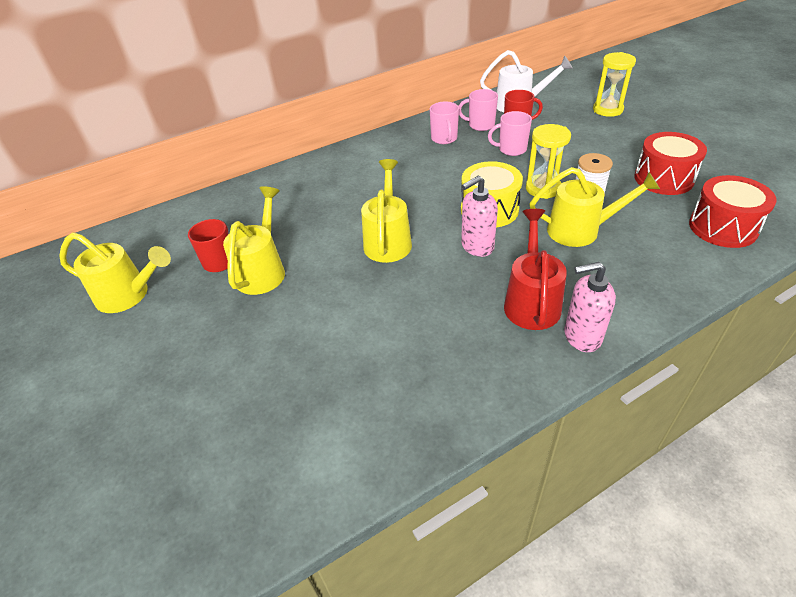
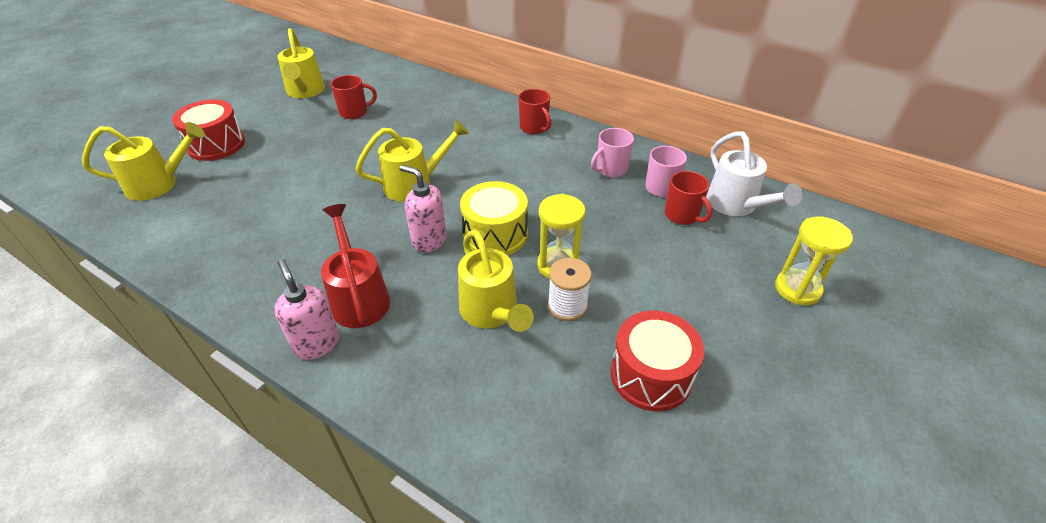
camera: 60 degrees right, 0 degrees up
(263, 270) = (350, 135): yellow watering can -> yellow watering can (159, 184)
(357, 158) = (534, 128): none -> red mug
(511, 149) = (624, 223): pink mug -> none
(531, 301) = (359, 297): red watering can -> red watering can turned 90 degrees counterclockwise
(723, 227) = (566, 454): red drum -> red drum (216, 145)

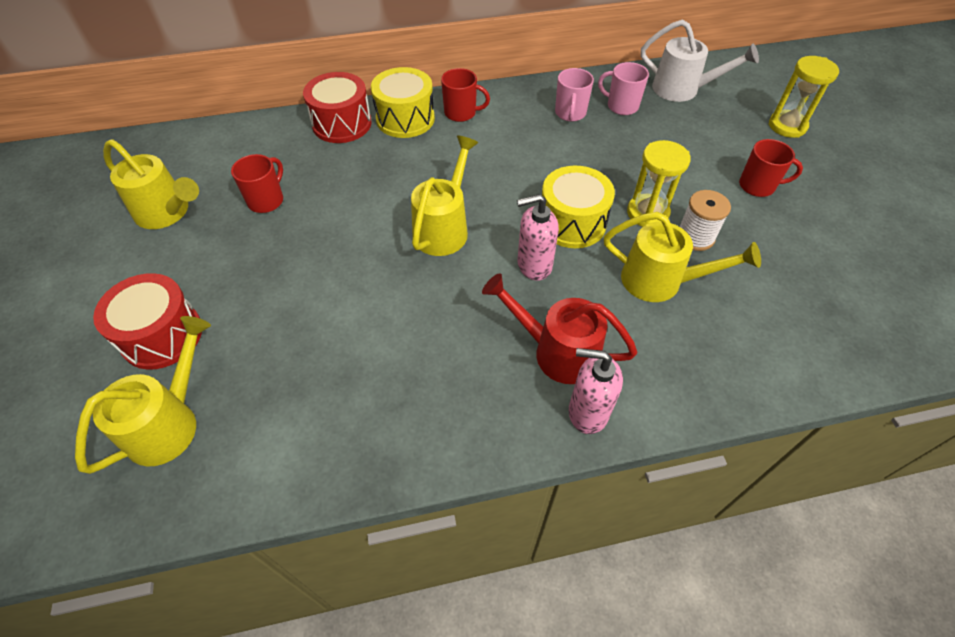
camera: 45 degrees left, 10 degrees up
(494, 112) = (405, 119): none -> yellow drum
(651, 375) = (799, 242): red drum -> red drum (342, 124)
(682, 215) = (664, 119): red mug -> red mug (758, 186)

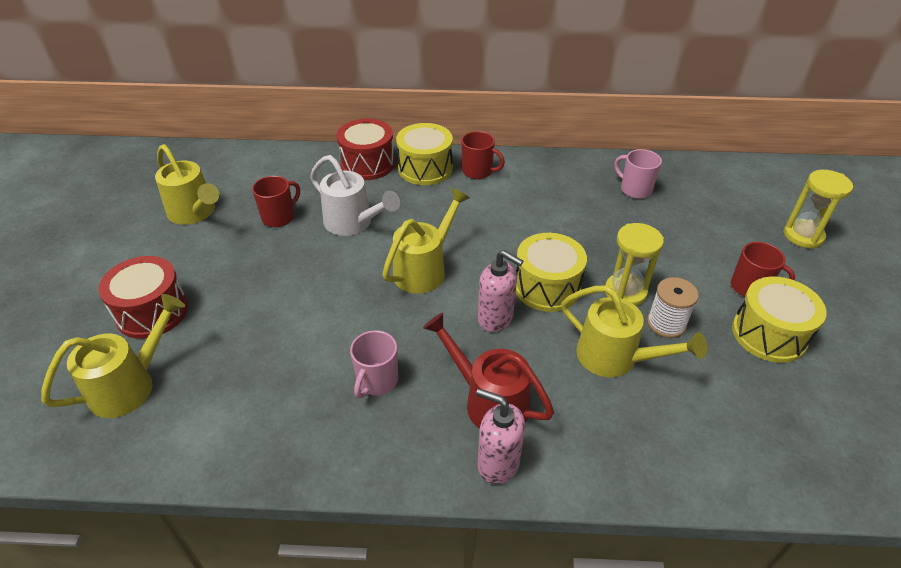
camera: 15 degrees right, 10 degrees down
(534, 265) = (495, 318): pink soap dispenser -> pink soap dispenser turned 150 degrees counterclockwise
(570, 113) = (581, 188): pink mug -> pink mug (376, 381)
(682, 90) = (703, 184): white watering can -> white watering can (353, 223)
(788, 228) = (769, 334): none -> yellow drum

